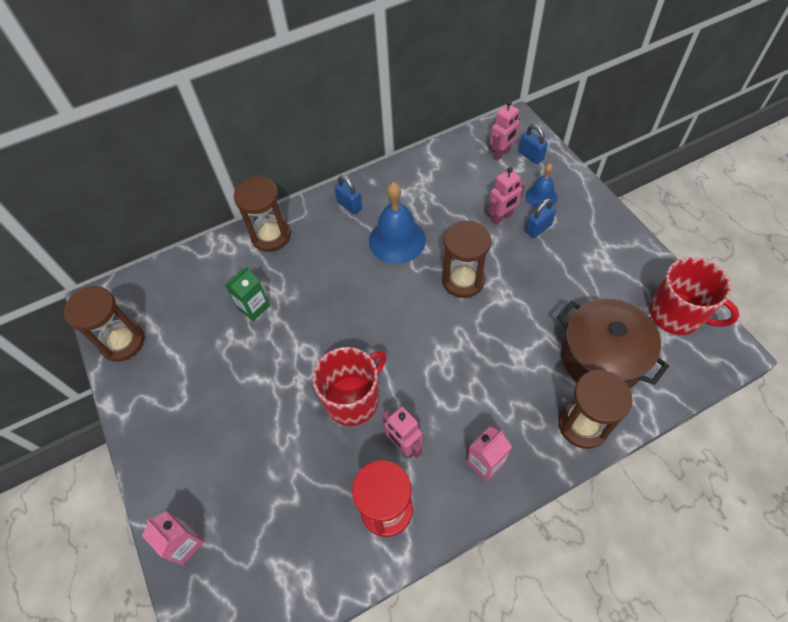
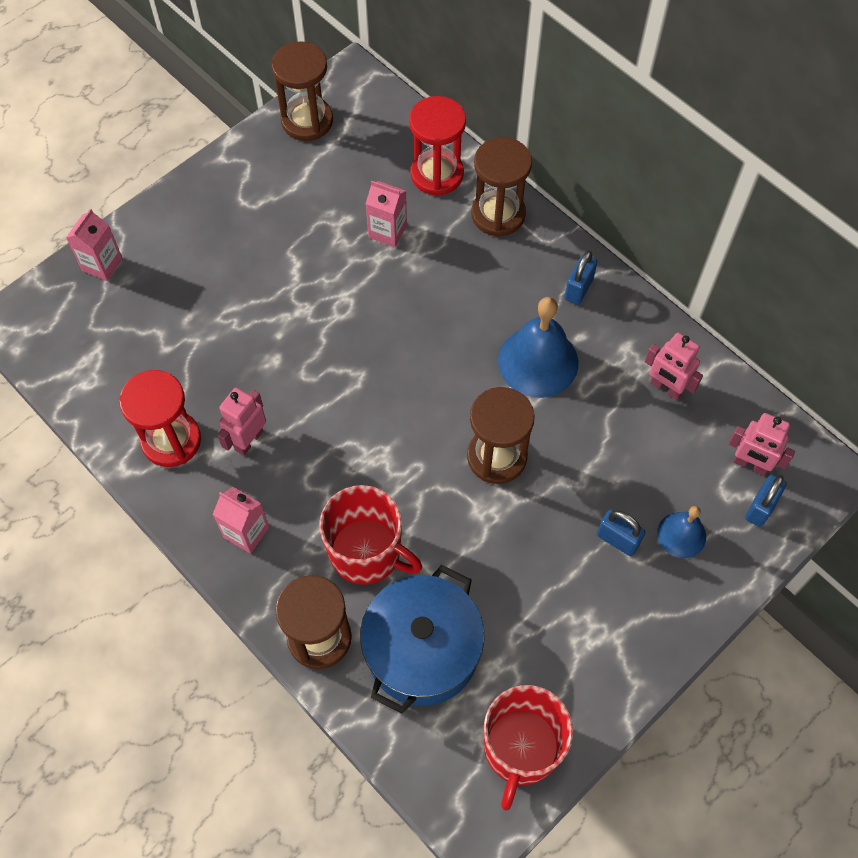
camera: 70 degrees right, 5 degrees up
(219, 265) = (437, 174): none -> red hourglass
(254, 307) = (387, 231): green carton -> pink carton
(353, 399) = (292, 372): red mug -> red mug (367, 553)
(501, 217) = (622, 486): pink robot -> pink robot (666, 388)
(601, 357) = (422, 650): brown pot -> blue pot

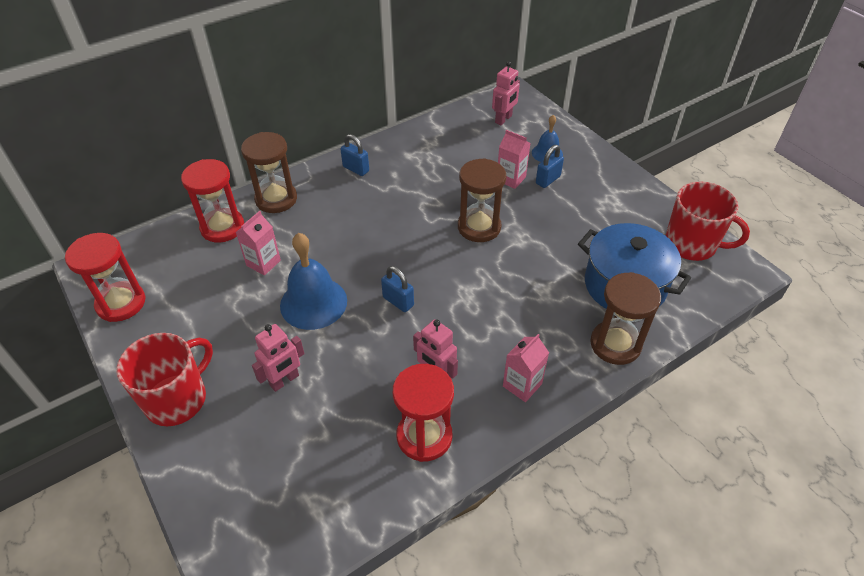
camera: 80 degrees left, 15 degrees down
(102, 264) = (205, 488): pink carton -> pink carton (511, 179)
(307, 121) = (121, 303): brown hourglass -> red hourglass
(367, 553) = (547, 308): red mug -> red mug (177, 399)
(538, 361) = (408, 196): blue bell -> blue bell (313, 303)
(666, 388) = (443, 143): pink robot -> pink robot (284, 380)
(760, 508) = (532, 120): blue padlock -> blue padlock (398, 301)

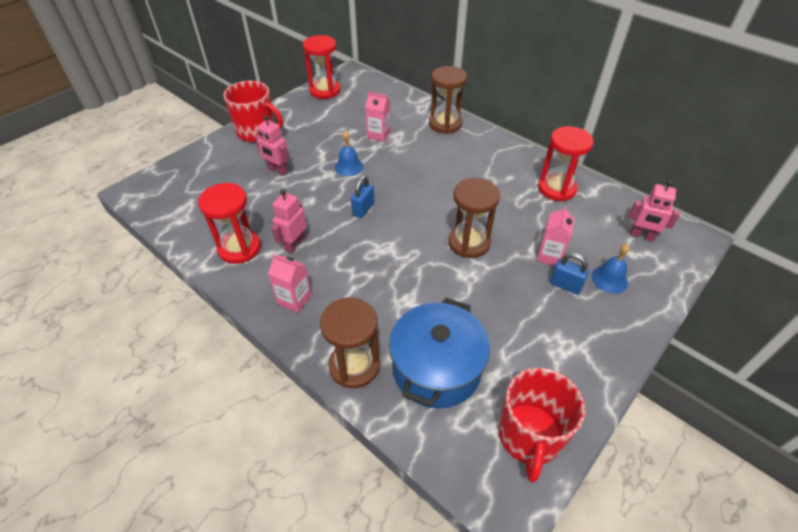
camera: 75 degrees right, 0 degrees up
(222, 227) = (405, 109): red hourglass -> red hourglass (556, 188)
(313, 303) = (349, 167): blue bell -> blue bell, size x0.57
(356, 169) = (502, 154): blue padlock -> none

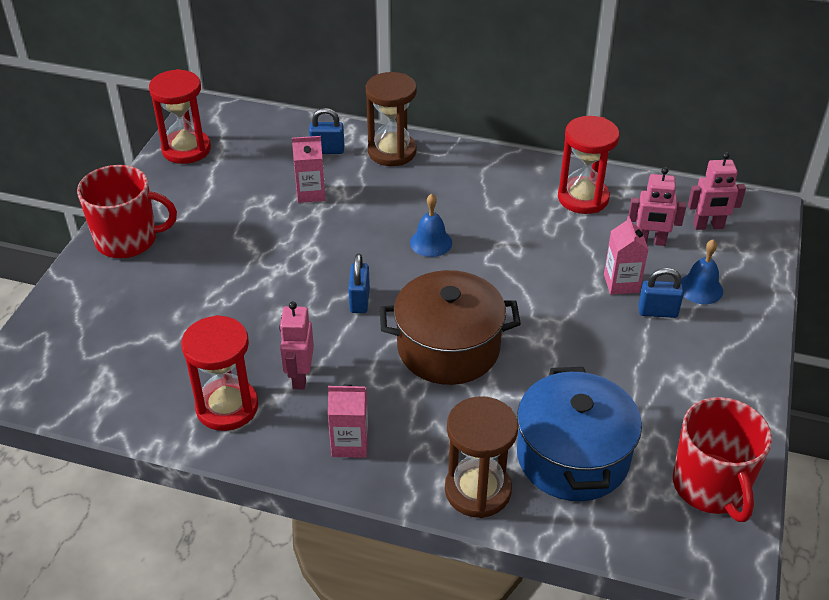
camera: 25 degrees left, 5 degrees down
(278, 170) = (202, 286): pink robot -> pink robot (650, 241)
(349, 167) = (300, 250): blue bell -> blue bell (431, 242)
(399, 259) = (448, 348): none -> brown pot
(406, 112) = (327, 150): none -> blue padlock
(469, 243) = (520, 299): brown hourglass -> none

